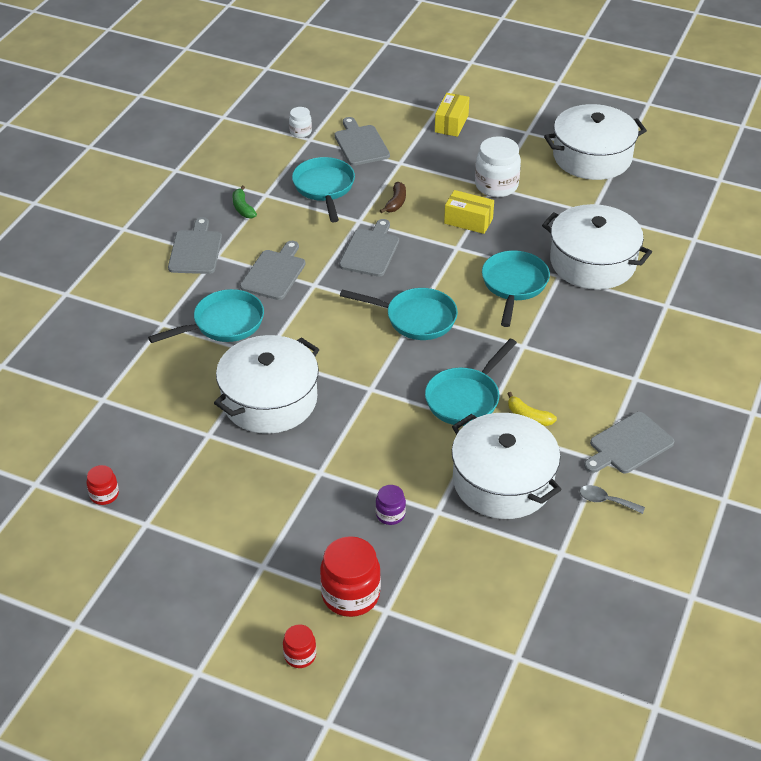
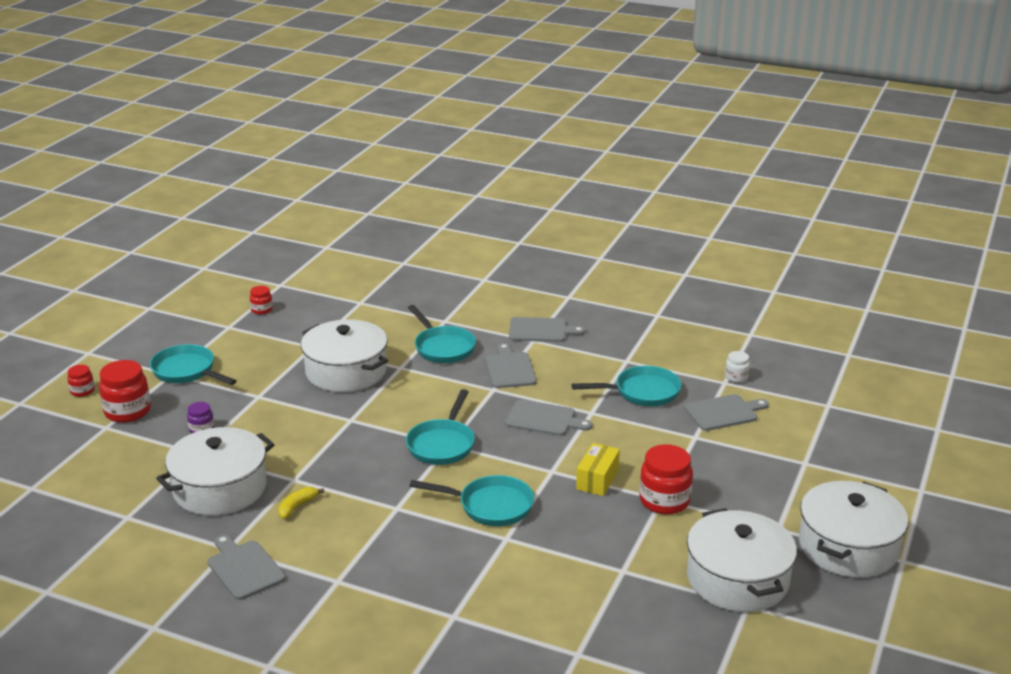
camera: 90 degrees right, 15 degrees down
(243, 208) = (604, 350): green banana -> none
(274, 273) = (509, 369): grey cutting board -> grey cutting board turned 120 degrees counterclockwise
(396, 202) = (624, 434): brown banana -> none
(451, 123) = (780, 472): yellow box -> none
(465, 398) = (328, 471): turquoise pan -> turquoise pan (187, 371)
(496, 186) = (664, 501): white jar -> red jar
(592, 262) = (529, 564): white pot -> white pot (848, 547)
(606, 501) = (177, 548): grey spoon -> none

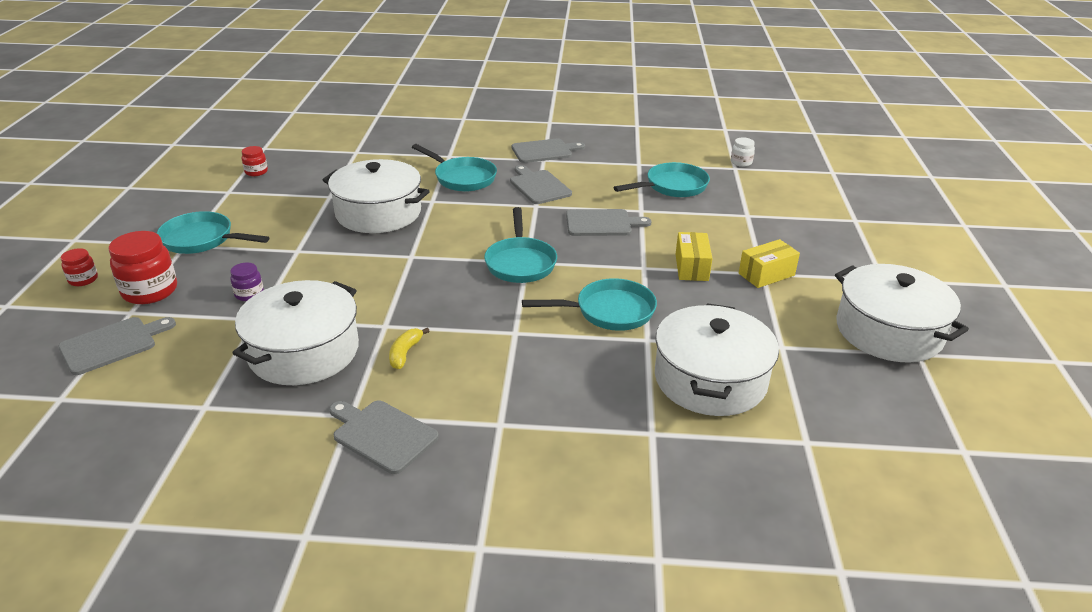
camera: 20 degrees left, 5 degrees up
(664, 501) = (766, 274): red jar -> yellow box
(723, 412) = (754, 191): grey cutting board -> grey cutting board (112, 344)
(848, 547) = (952, 282): white pot -> white pot (710, 379)

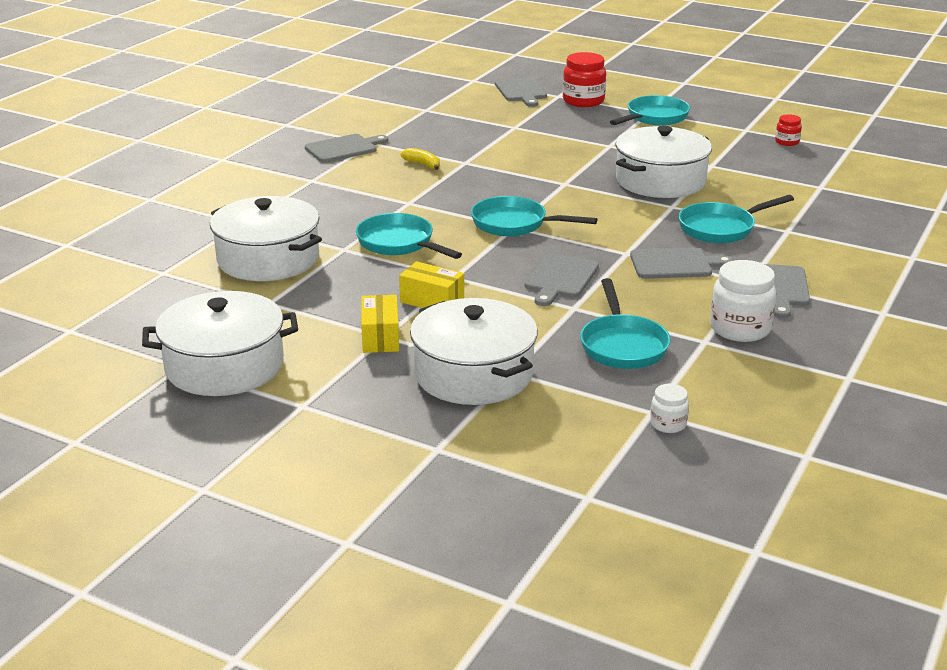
camera: 115 degrees right, 5 degrees down
(83, 279) = (617, 85): red jar -> none
(249, 294) = (552, 127): purple jar -> none
(304, 352) = (458, 137): white pot -> white pot (473, 374)
(609, 311) = (399, 243): turquoise pan -> turquoise pan turned 120 degrees clockwise
(612, 156) = (740, 329): none -> white jar

